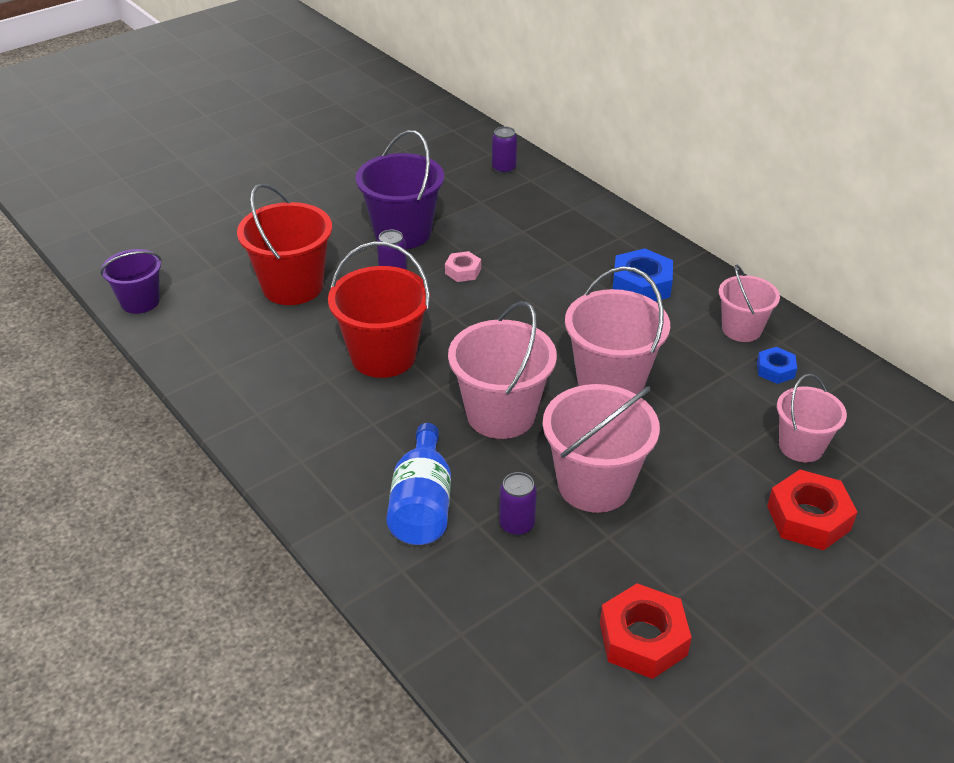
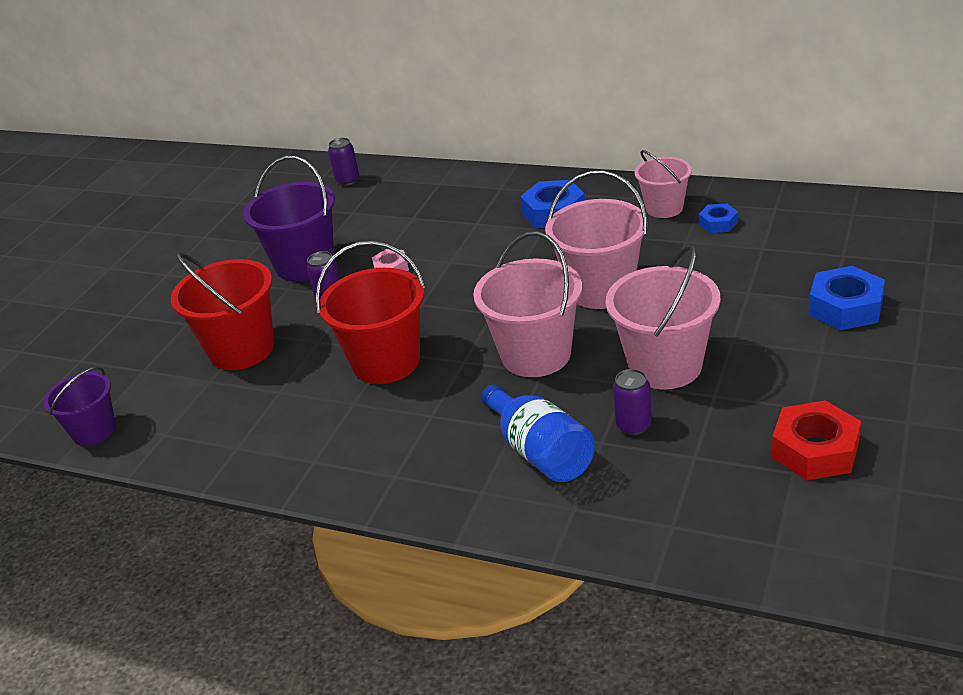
camera: 25 degrees left, 5 degrees down
(801, 446) = (790, 264): pink bucket -> none
(808, 518) = (845, 307): red nut -> blue nut

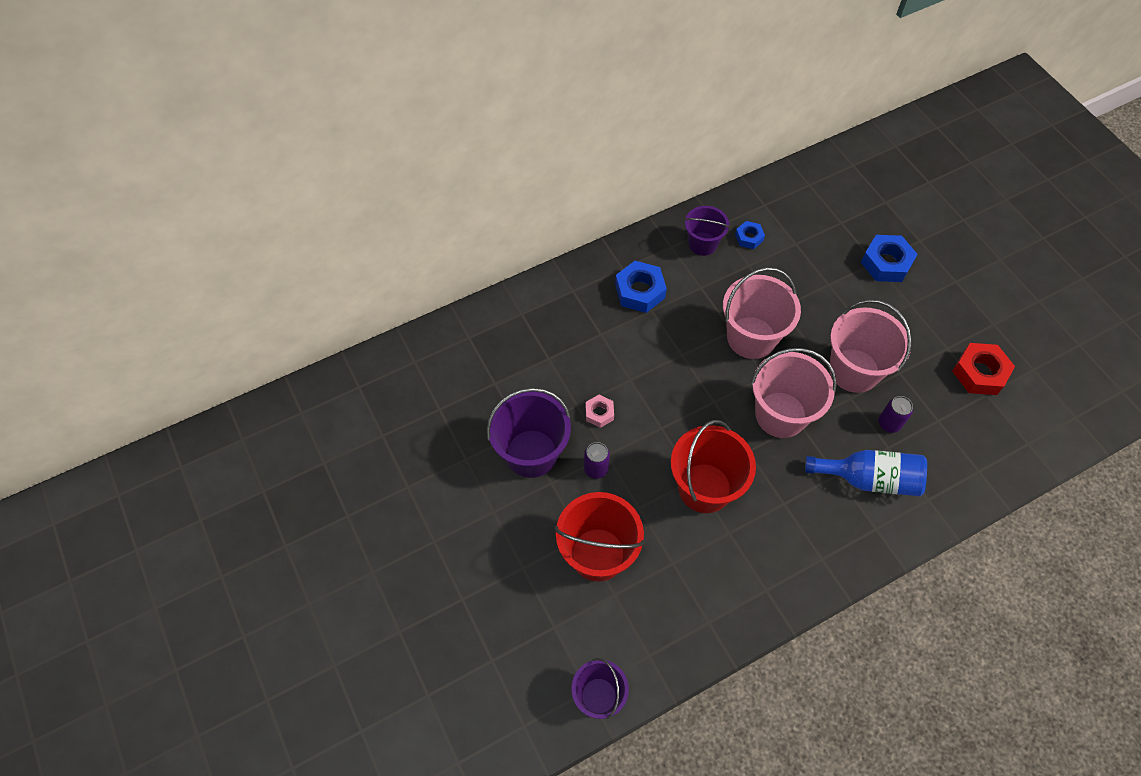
camera: 55 degrees left, 25 degrees up
(347, 180) = (444, 355): purple can -> none
(664, 208) = (702, 244): pink bucket -> purple bucket

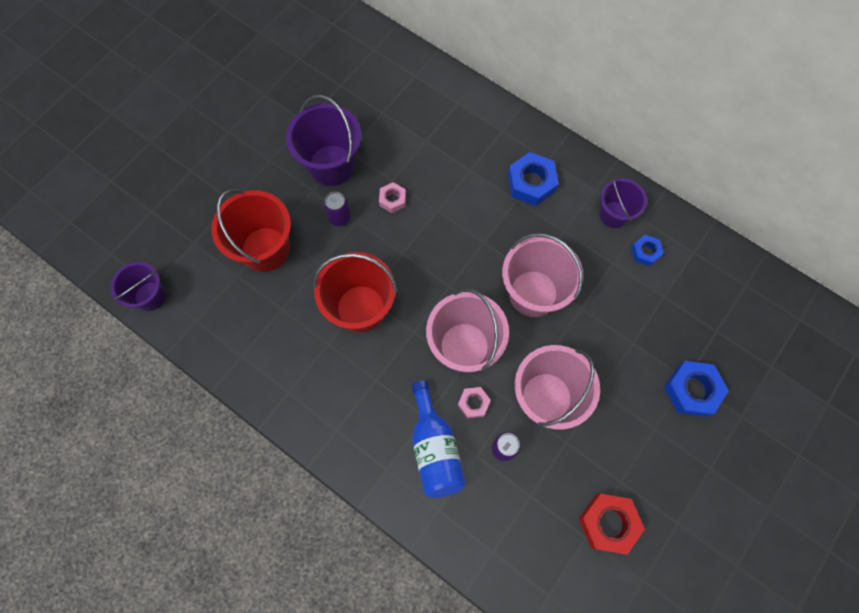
camera: 65 degrees right, 10 degrees up
(838, 429) = (473, 403): none -> pink nut

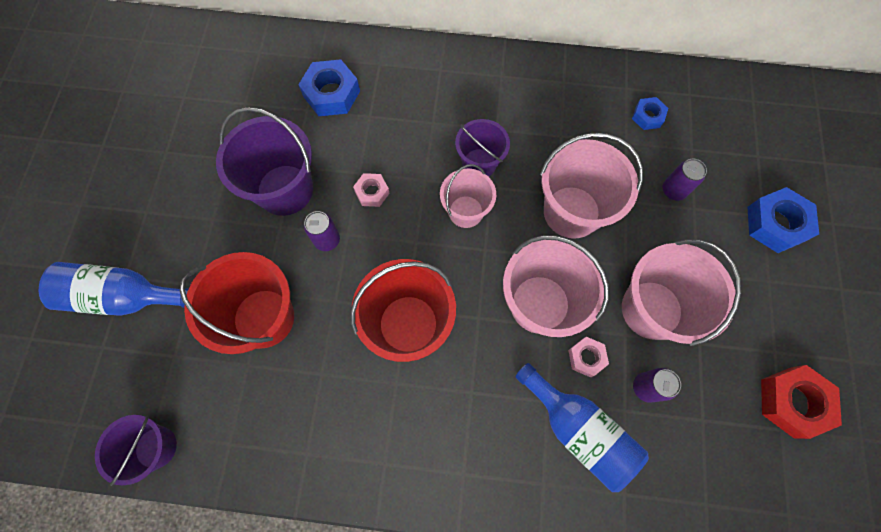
camera: 30 degrees left, 0 degrees up
(183, 185) = (125, 297): none -> blue bottle
(452, 250) = (465, 211): none -> pink bucket
(531, 183) = (500, 105): blue nut -> blue nut (331, 93)
(614, 214) = (596, 96): purple bucket -> purple bucket (479, 163)
(625, 320) = (673, 190): none -> purple can

